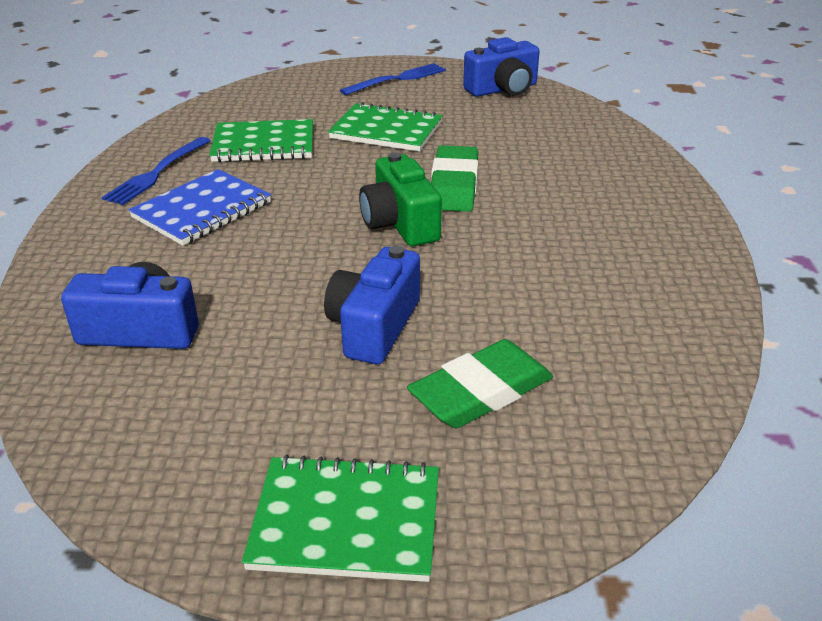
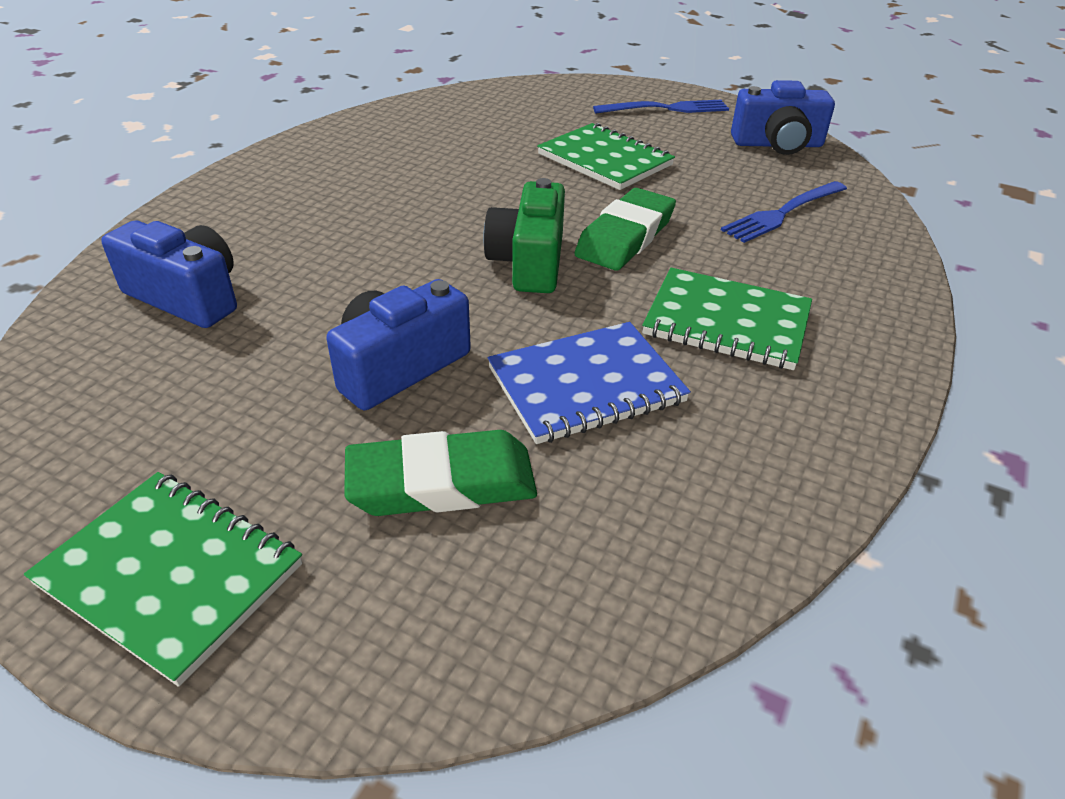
camera: 25 degrees right, 5 degrees up
(157, 173) = (345, 149): blue fork -> blue fork (782, 213)
(202, 210) = (351, 195): blue notebook -> blue notebook (586, 385)
(264, 144) = (468, 145): green notebook -> green notebook (726, 322)

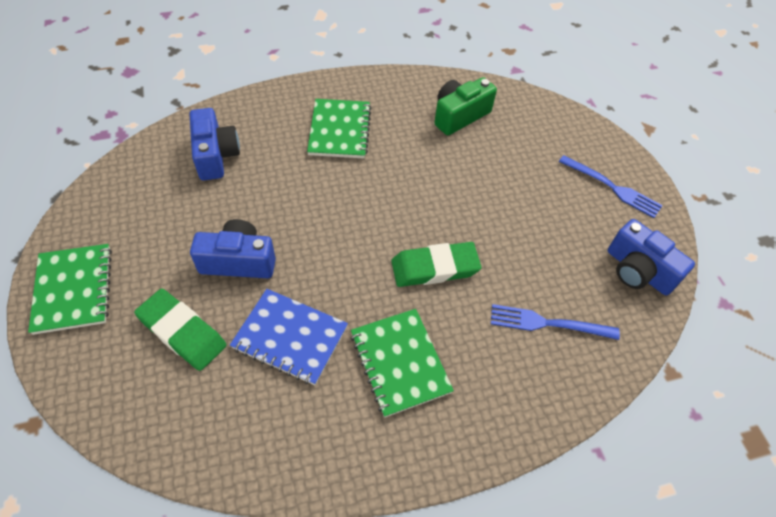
camera: 45 degrees right, 15 degrees up
(529, 262) = (366, 246): green camera -> green camera (459, 116)
(605, 160) = (508, 204): green notebook -> green notebook (340, 130)

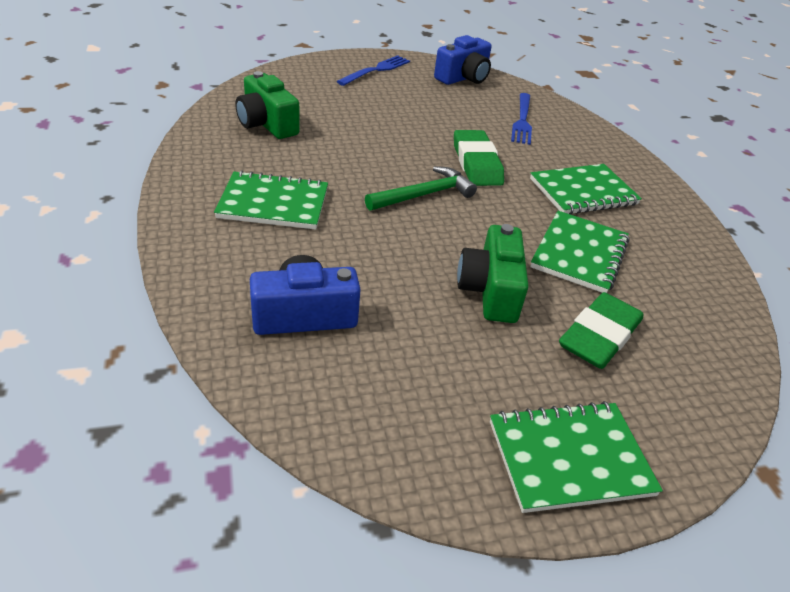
camera: 90 degrees left, 15 degrees down
(238, 261) = (490, 290): blue camera -> green camera
(290, 338) = (579, 254): blue notebook -> green notebook
(368, 223) = (424, 195): none -> green hammer

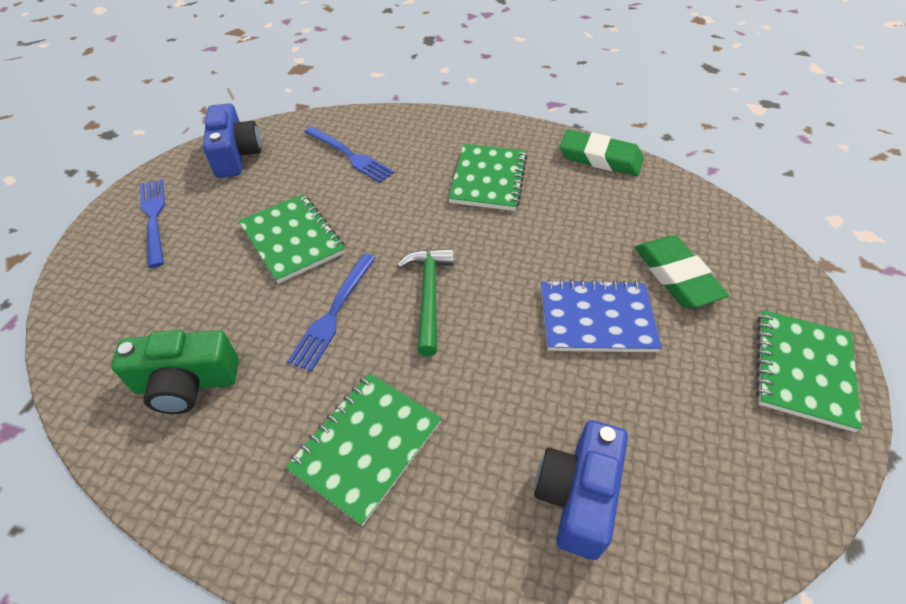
camera: 55 degrees left, 10 degrees up
(367, 159) = (333, 314): none -> blue fork
(476, 163) = (400, 227): green eraser -> green eraser (600, 158)
(490, 290) = (596, 318): green camera -> blue notebook
(579, 254) = (572, 230): green notebook -> green notebook (293, 239)

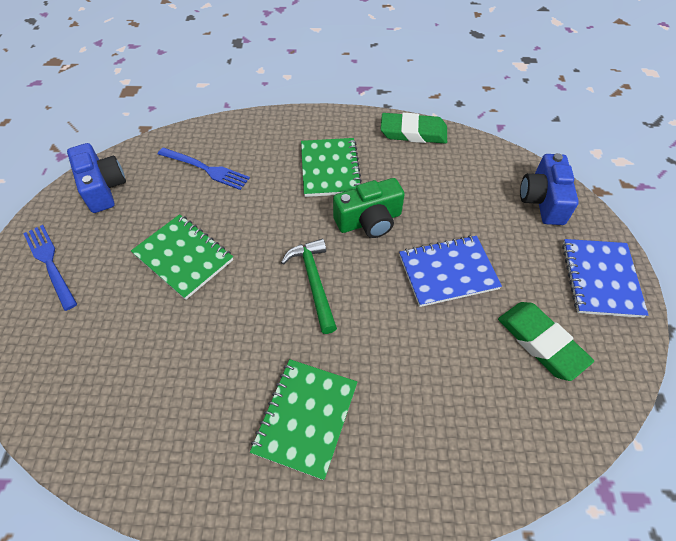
camera: 15 degrees left, 5 degrees up
(187, 383) = (140, 404): green camera -> green camera (369, 221)
(333, 314) = (242, 315): blue fork -> none
(577, 496) = (471, 414): blue camera -> blue camera (543, 200)
(676, 276) = (496, 223): green eraser -> green eraser (541, 342)
(802, 370) = (600, 279): green notebook -> blue notebook

